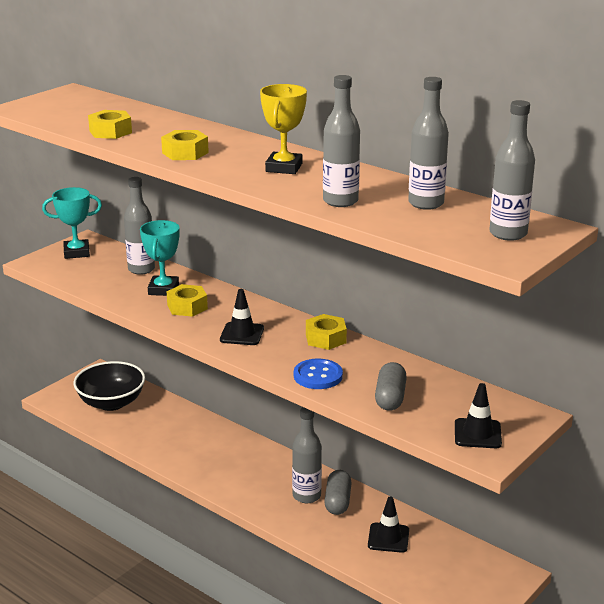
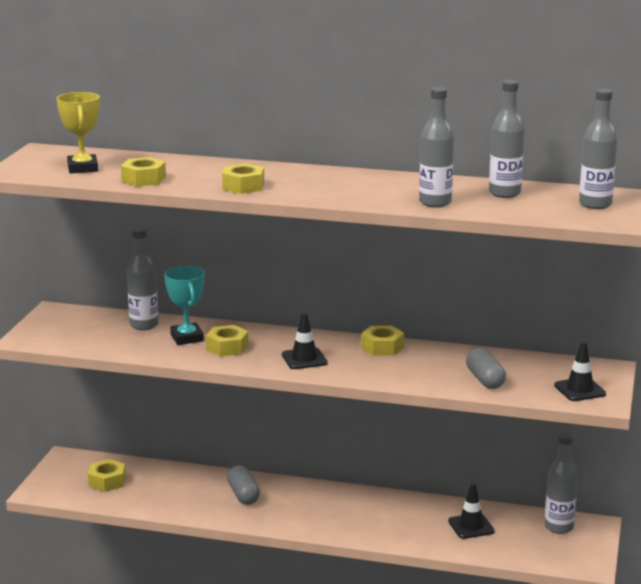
camera: 25 degrees left, 5 degrees down
(76, 252) = (58, 323): turquoise trophy -> none
(111, 403) = (107, 481): black bowl -> yellow nut
(284, 168) = (349, 185): yellow trophy -> yellow trophy (82, 168)
(306, 496) = (371, 512): grey bottle -> grey bottle (559, 527)
(318, 376) = (407, 376): blue button -> none
(338, 501) = (402, 510): grey capsule -> grey capsule (243, 495)

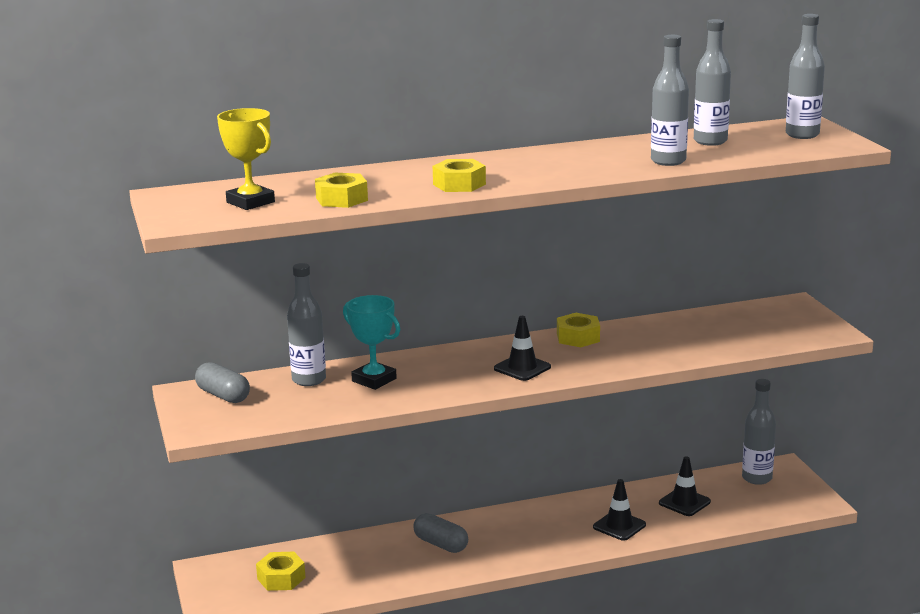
camera: 30 degrees left, 0 degrees up
(227, 347) = (430, 378): yellow nut -> none
(485, 380) = (711, 341): grey capsule -> grey capsule (223, 395)
(579, 390) = (800, 328): black traffic cone -> black traffic cone (619, 526)

